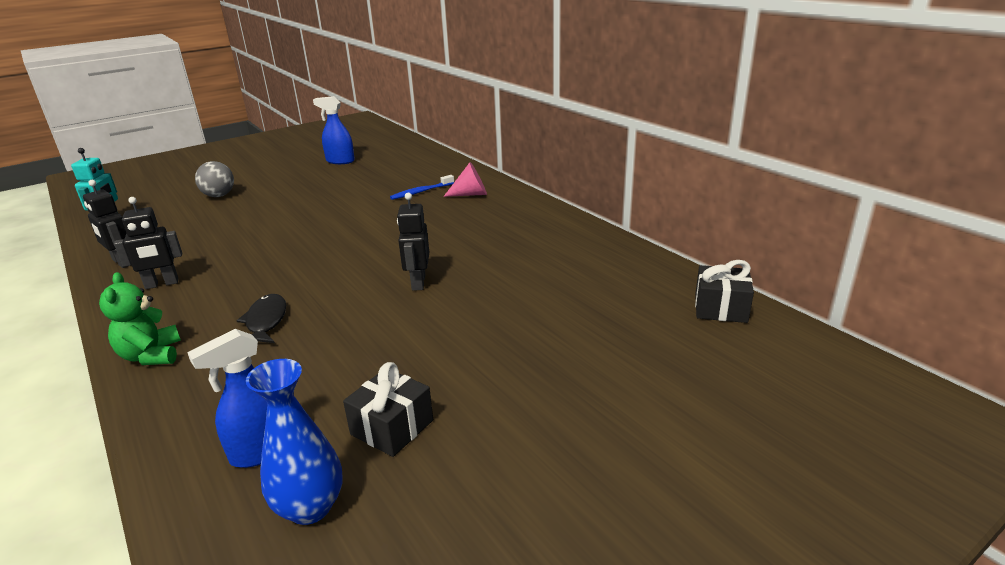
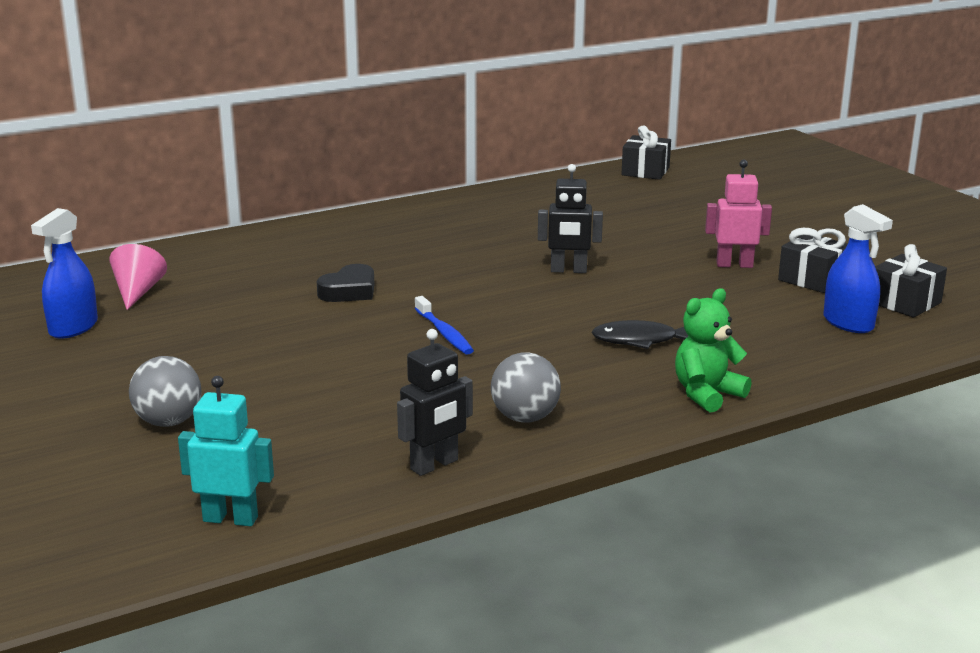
camera: 85 degrees left, 5 degrees down
(151, 355) = (707, 394): green teddy bear -> green teddy bear turned 150 degrees clockwise
(162, 284) = (525, 418): black robot -> grey ball
(310, 507) = (904, 302): blue vase -> black gift
(382, 212) = (349, 291): none -> black heart
(421, 192) = (288, 268): blue toothbrush -> blue toothbrush (444, 333)
(435, 371) = (734, 265): none -> pink robot
(470, 194) = (322, 241): pink cone -> pink cone (137, 292)

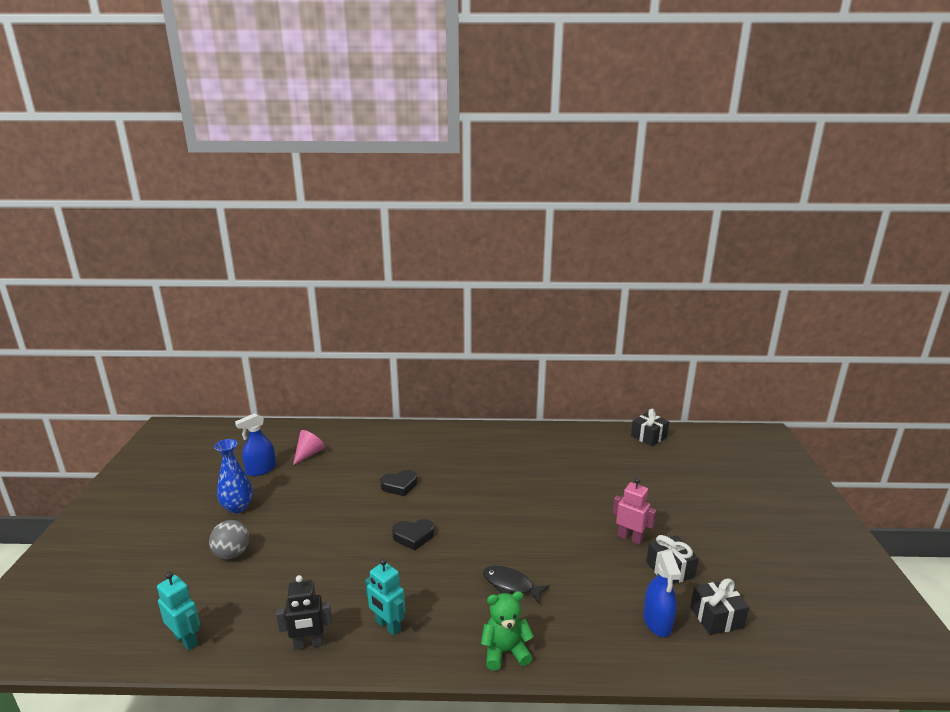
camera: 30 degrees right, 0 degrees up
(97, 375) = (238, 507): none -> blue vase
(444, 333) = (413, 537): blue toothbrush -> black heart
(525, 418) = (388, 626): grey ball -> turquoise robot
(568, 270) = (526, 508): black robot -> none

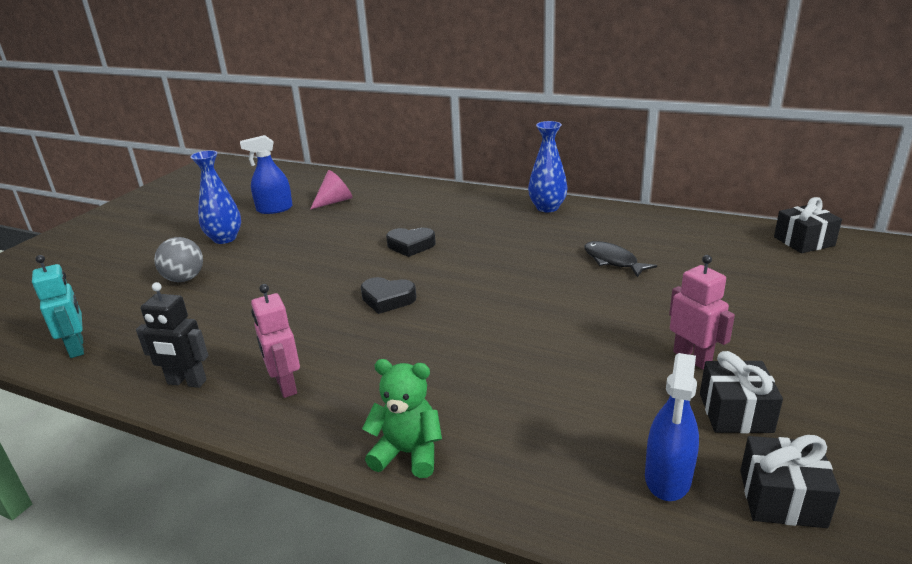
camera: 25 degrees right, 5 degrees up
(388, 626) = (285, 385): turquoise robot -> pink robot
(478, 434) = (547, 208): none -> blue vase
(511, 585) = (472, 377): black fish -> black fish (613, 261)

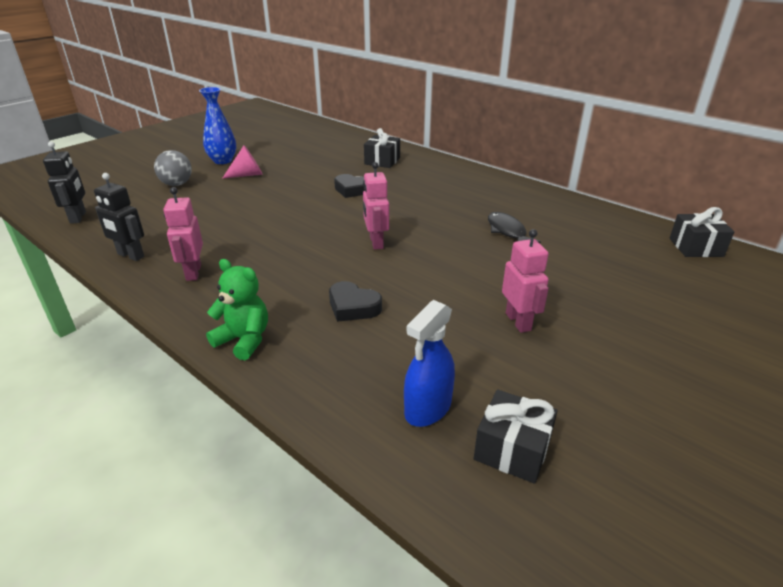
camera: 15 degrees right, 5 degrees up
(77, 348) = (78, 217): turquoise robot -> black robot
(274, 209) = (271, 145): blue spray bottle -> none
(334, 201) = (319, 147): pink cone -> pink cone (247, 175)
(387, 299) = (307, 226): black heart -> black heart (353, 307)
(480, 302) = (376, 242): none -> pink robot
(547, 208) = (483, 179): blue vase -> none
(735, 413) = (523, 373): black gift -> black gift (382, 161)

